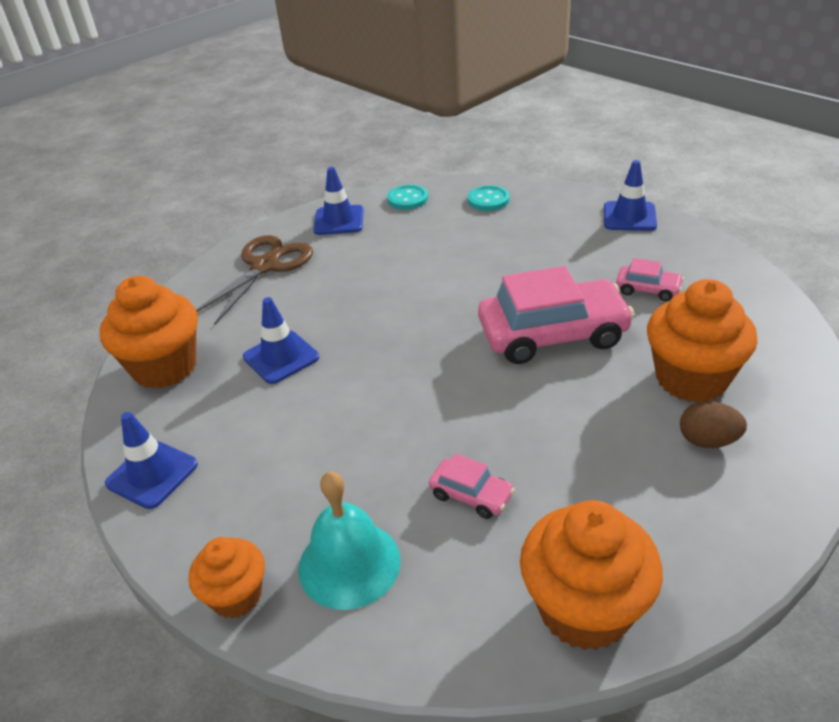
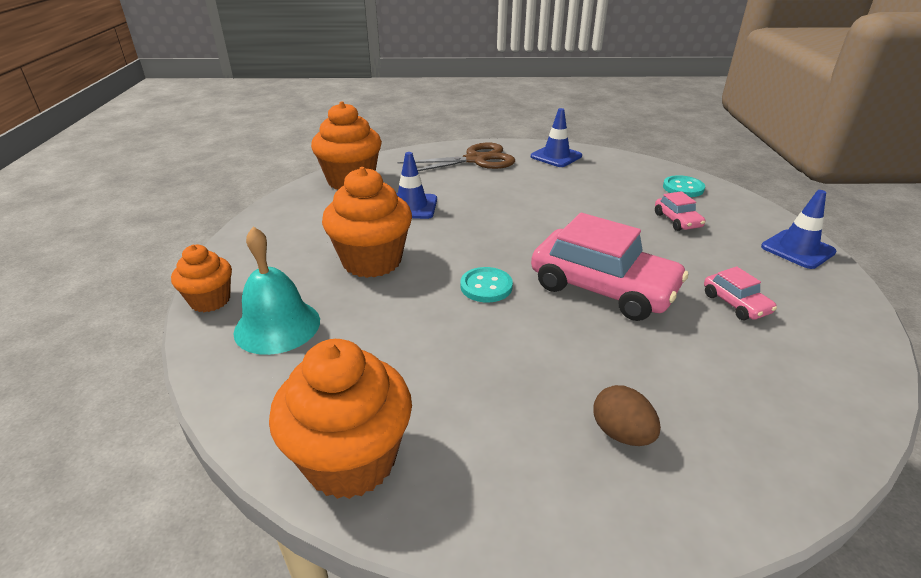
camera: 40 degrees right, 5 degrees down
(152, 474) = (269, 223): blue traffic cone -> none
(407, 199) = (621, 163): turquoise button -> turquoise button (486, 286)
(471, 495) = (395, 341): pink car -> pink car (677, 220)
(691, 379) = (677, 383): orange cupcake -> orange cupcake (372, 261)

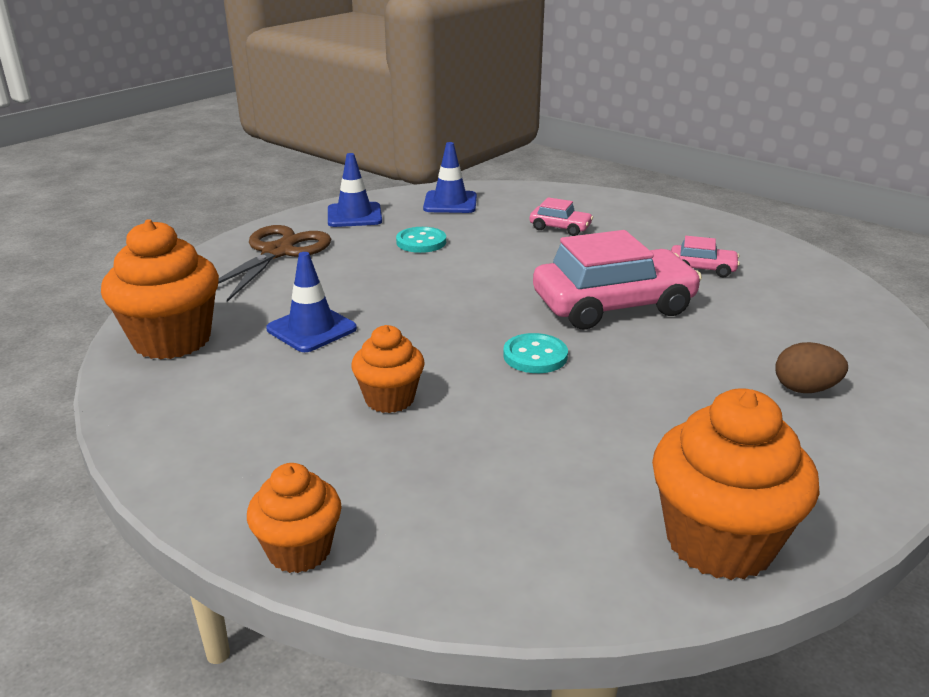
camera: 50 degrees left, 5 degrees down
(277, 326) = (433, 512): turquoise bell -> none
(372, 261) = (389, 399): orange cupcake -> orange cupcake, size x0.59
(683, 188) = (514, 199): turquoise button -> turquoise button (421, 242)
(797, 249) = (665, 213): blue traffic cone -> blue traffic cone (450, 203)

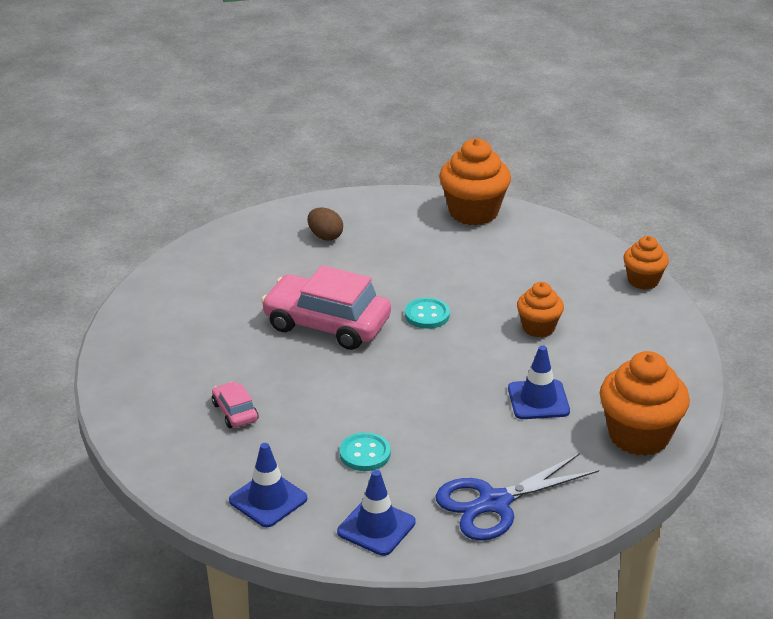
camera: 140 degrees left, 5 degrees up
(277, 252) = (494, 503): brown scissors -> blue scissors
(702, 268) = (218, 322): pink car -> none

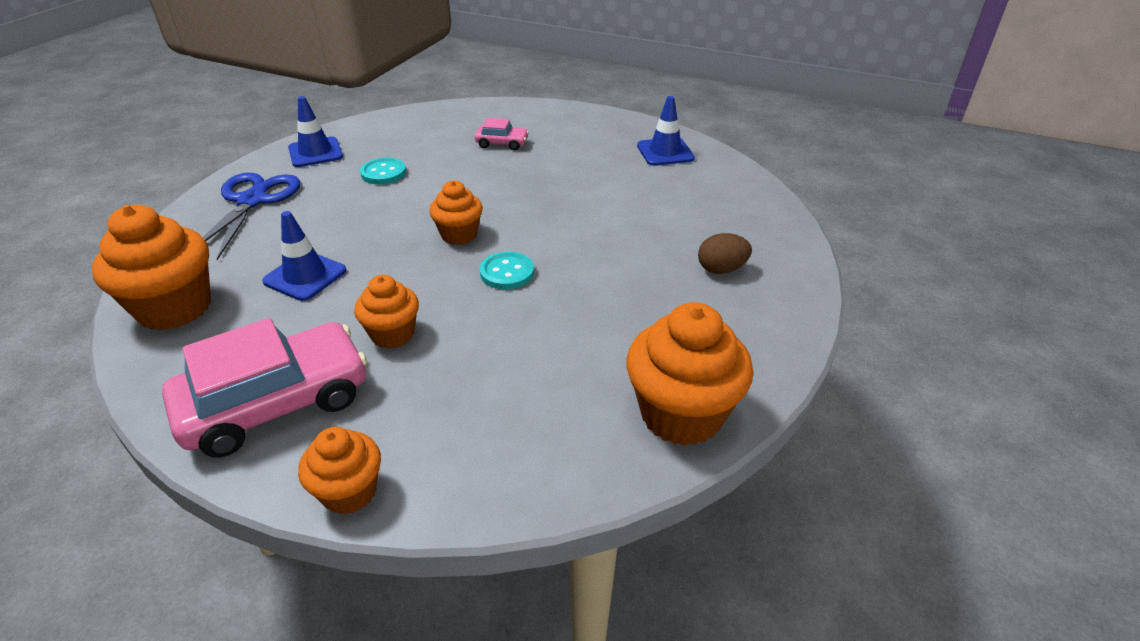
camera: 125 degrees right, 5 degrees up
(268, 499) = (400, 129): blue traffic cone -> blue traffic cone (665, 152)
(327, 324) = (561, 214): pink car -> pink car (276, 403)
(408, 358) = (459, 235): none -> orange cupcake

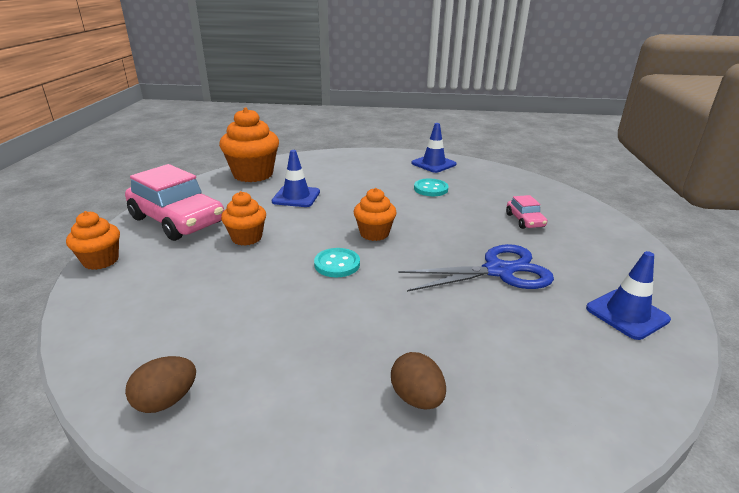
camera: 70 degrees right, 10 degrees down
(252, 201) = (363, 163): blue scissors -> blue scissors (498, 271)
(681, 414) = (166, 400): orange cupcake -> brown egg

